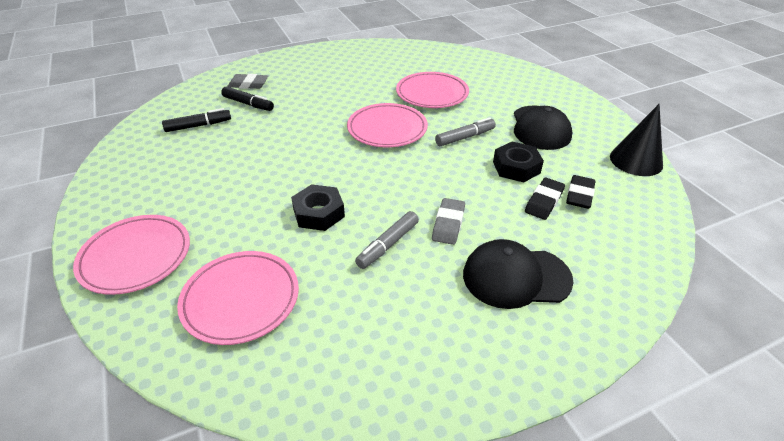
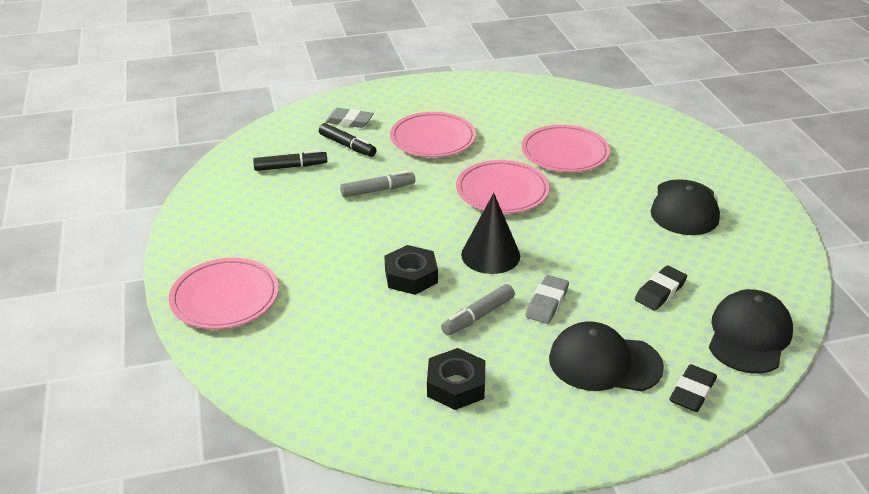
camera: 10 degrees right, 5 degrees down
(241, 299) = (324, 349): pink plate -> pink plate (433, 139)
(465, 137) = (591, 210): grey marker -> grey marker (378, 190)
(516, 167) = (640, 251): black nut -> black nut (456, 385)
(579, 195) = (703, 289): black eraser -> black eraser (692, 392)
(633, 233) = (749, 335): none -> black cap
(636, 160) = (786, 258): black cone -> black cone (490, 255)

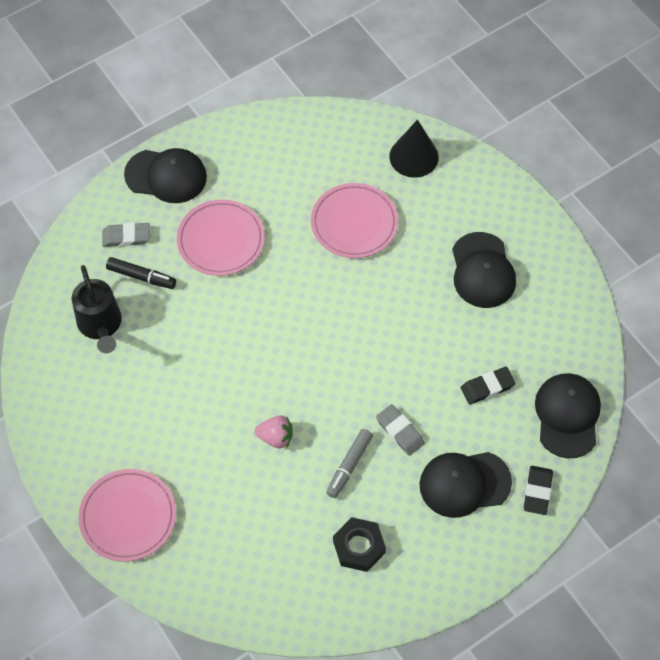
camera: 20 degrees left, 25 degrees up
(291, 167) = (101, 326): black marker -> black watering can
(378, 190) = (199, 334): grey marker -> none
(406, 95) = (166, 176): none -> black cap
(411, 276) = (276, 437): black nut -> pink strawberry
(490, 255) = (334, 388): black cone -> black cone (414, 156)
(502, 191) = (314, 299): pink plate -> none
(547, 303) = (400, 431): grey eraser -> grey eraser turned 45 degrees counterclockwise
(660, 291) = (487, 387): black eraser -> black eraser turned 45 degrees clockwise

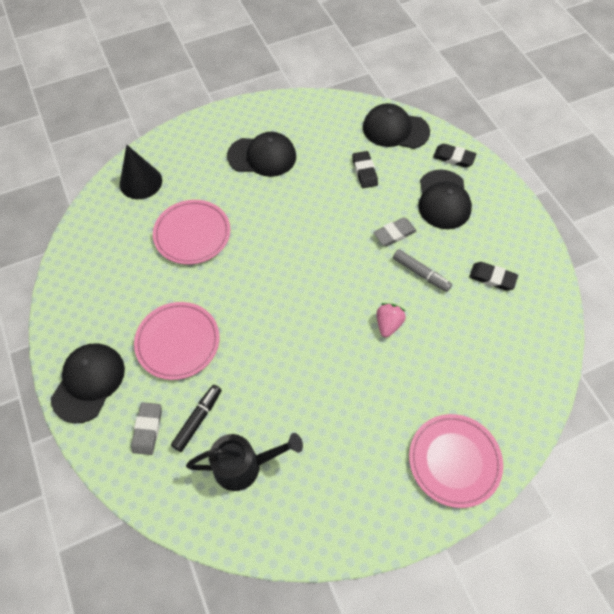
camera: 80 degrees left, 0 degrees up
(359, 547) = (492, 278): black nut -> black eraser

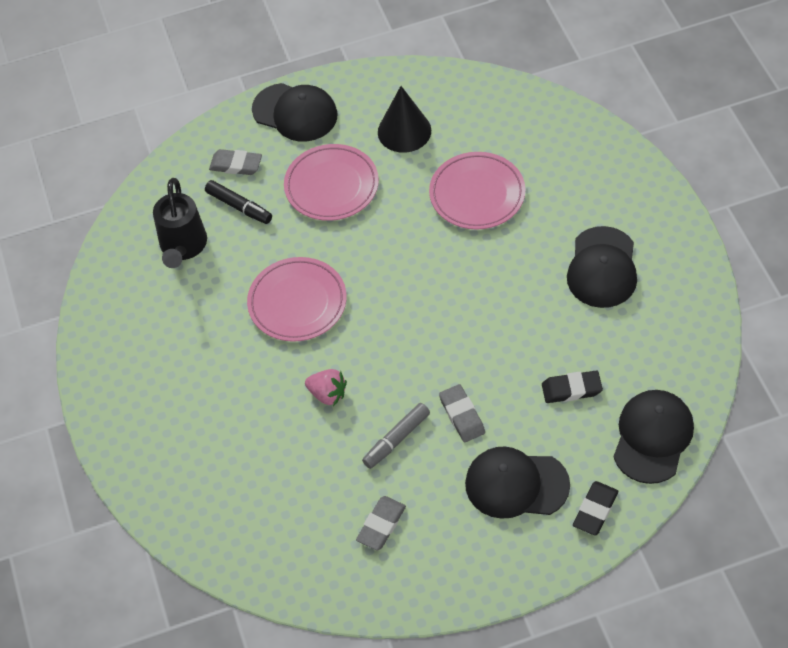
camera: 100 degrees right, 5 degrees down
(140, 182) = (562, 138): black cone -> black cone (404, 131)
(454, 461) = (150, 441): pink plate -> pink plate (297, 302)
(492, 278) = (381, 525): black eraser -> grey eraser

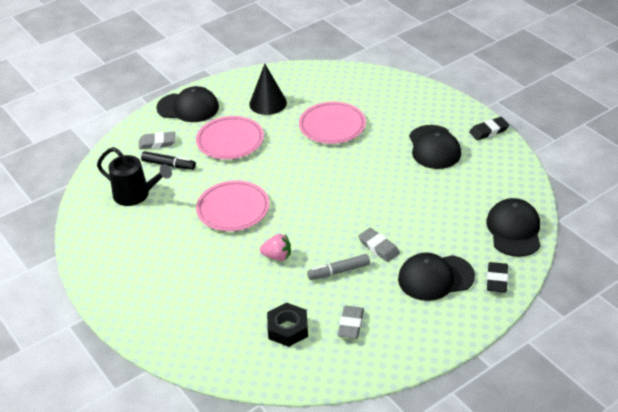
camera: 20 degrees left, 15 degrees down
(183, 247) = (136, 195): black watering can -> black watering can turned 45 degrees counterclockwise
(302, 509) = (287, 329): none -> black nut
(396, 439) = (338, 271): grey marker -> grey marker turned 45 degrees clockwise
(571, 389) = (446, 216): black eraser -> black eraser (488, 131)

